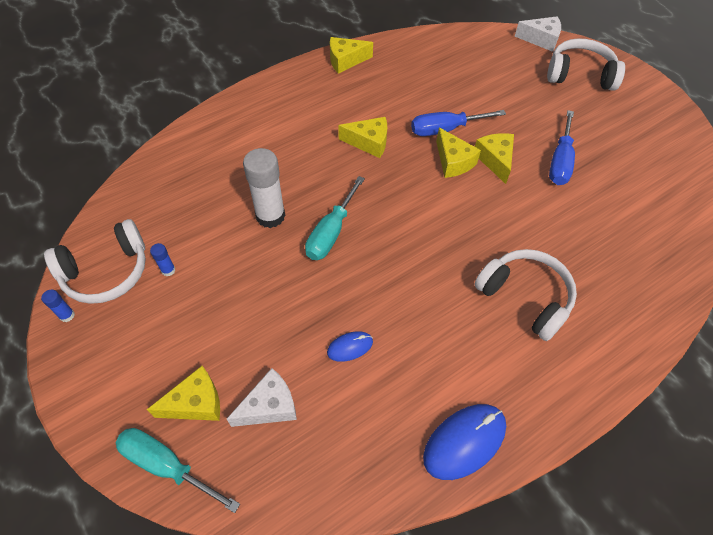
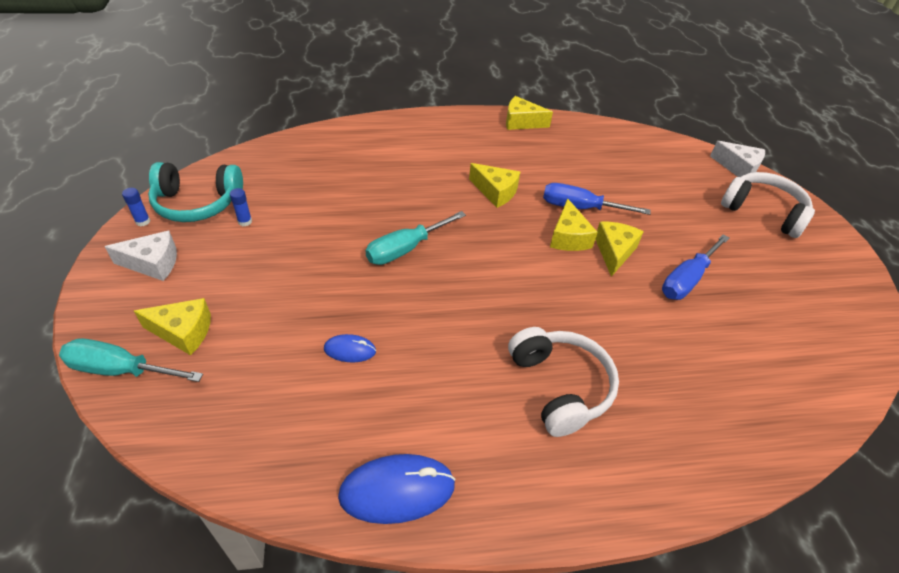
camera: 25 degrees right, 10 degrees down
(106, 272) = (197, 203): white headphones -> turquoise headphones
(167, 466) = (120, 370): turquoise screwdriver -> turquoise screwdriver turned 45 degrees counterclockwise
(269, 406) = (240, 365): white cheese -> white cheese (153, 263)
(270, 216) = (361, 215): white glue stick -> none

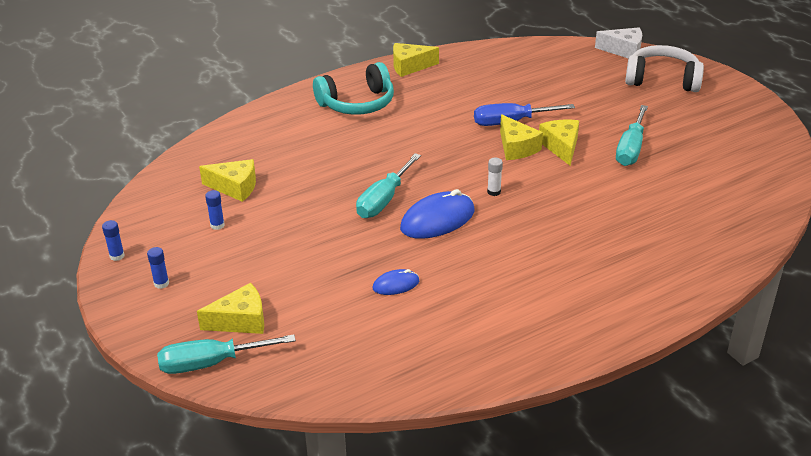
camera: 20 degrees left, 10 degrees down
(153, 263) = (161, 283): white cheese -> blue glue stick
(197, 203) = (156, 225): turquoise headphones -> turquoise headphones (357, 103)
(397, 490) = (504, 355): blue mouse -> blue mouse (437, 220)
(495, 192) = (429, 132): yellow cheese -> yellow cheese (235, 187)
(515, 278) = (494, 192): none -> white glue stick
(560, 387) = (579, 252): white headphones -> none
(687, 279) = (630, 149): blue screwdriver -> turquoise screwdriver

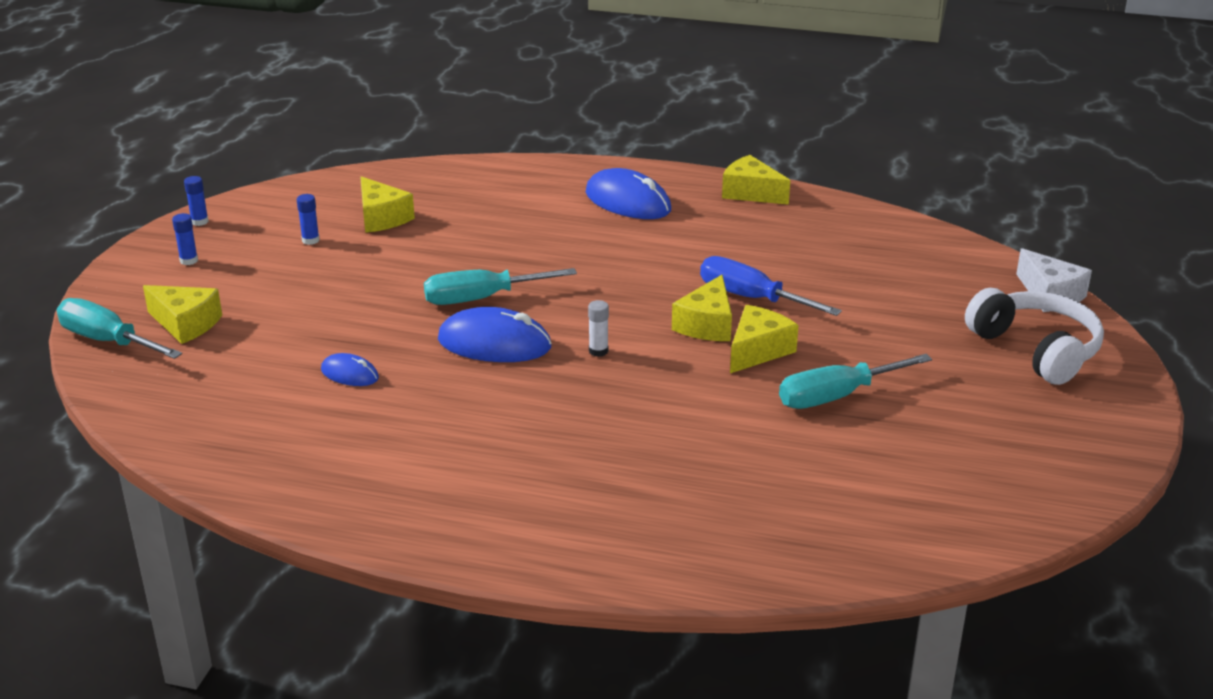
camera: 45 degrees right, 5 degrees down
(357, 103) = (628, 202): turquoise headphones -> blue mouse

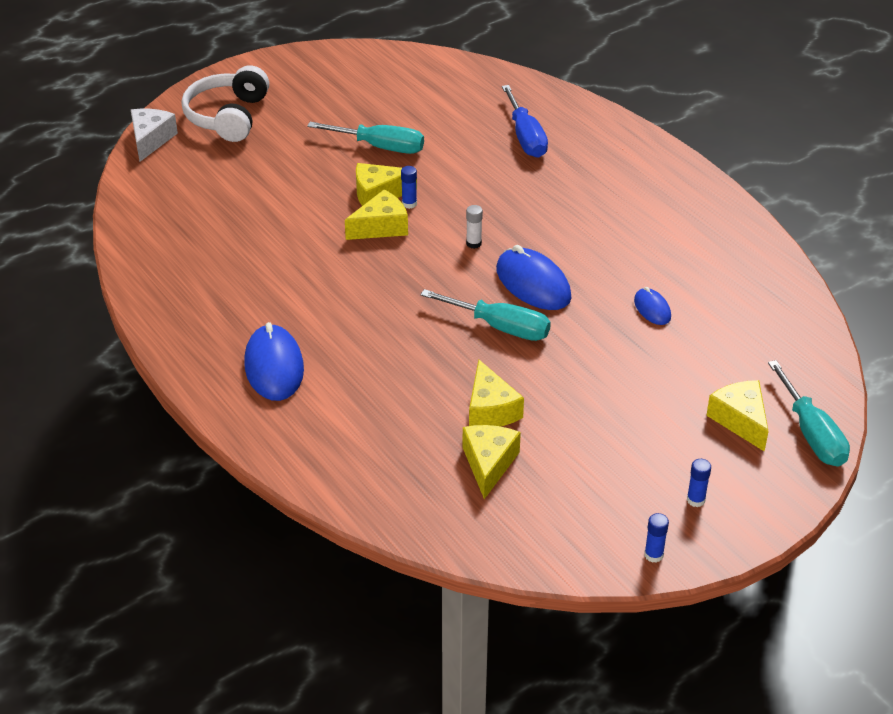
camera: 140 degrees left, 10 degrees up
(310, 240) = (573, 468): blue glue stick -> blue glue stick (409, 204)
(751, 193) = (172, 322): yellow cheese -> yellow cheese (490, 410)
(751, 298) = (324, 231): blue screwdriver -> blue screwdriver (525, 137)

